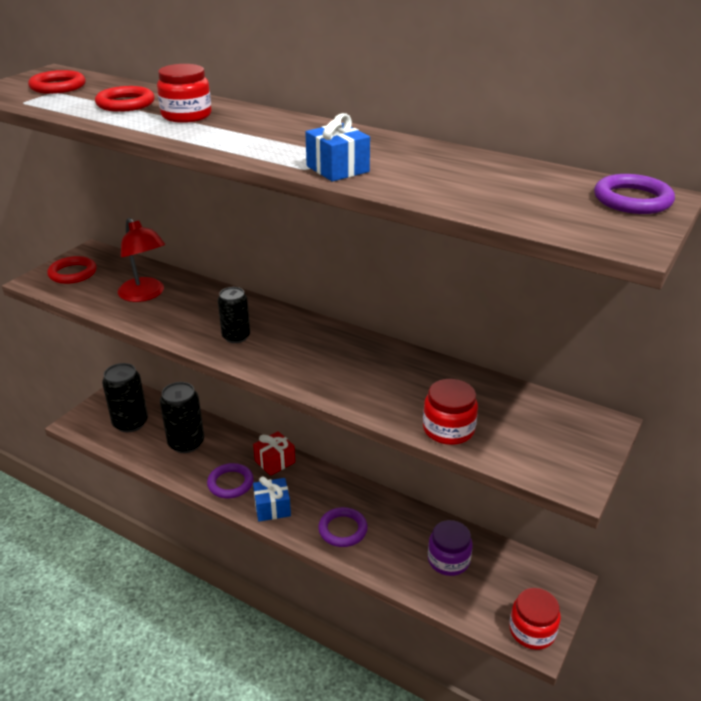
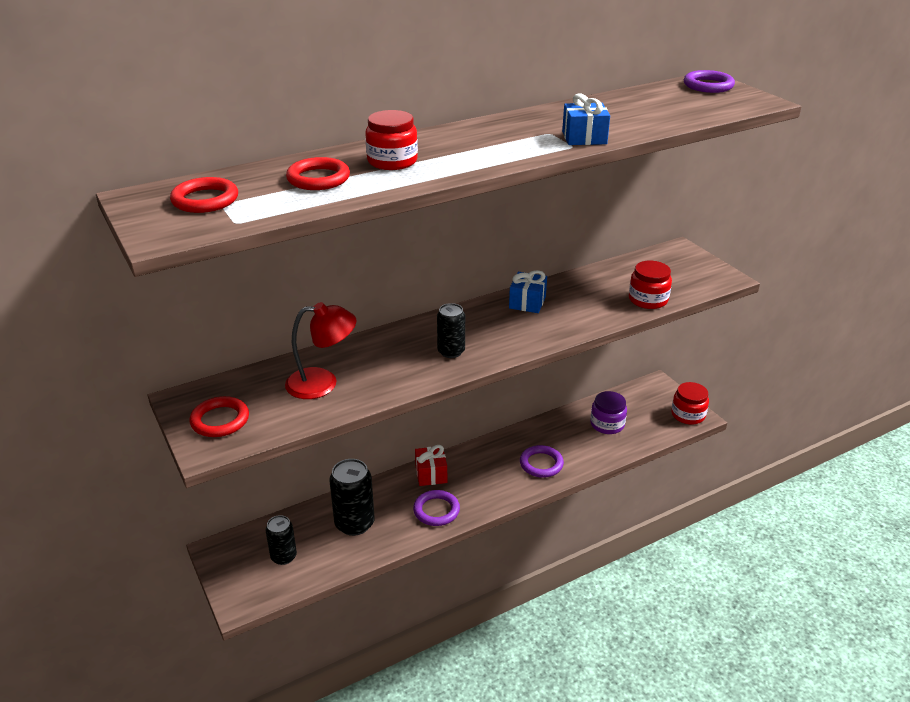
camera: 60 degrees left, 0 degrees up
(130, 423) = (283, 556): black can -> black can, size x0.63
(272, 508) = (487, 494): blue gift -> blue gift (527, 302)

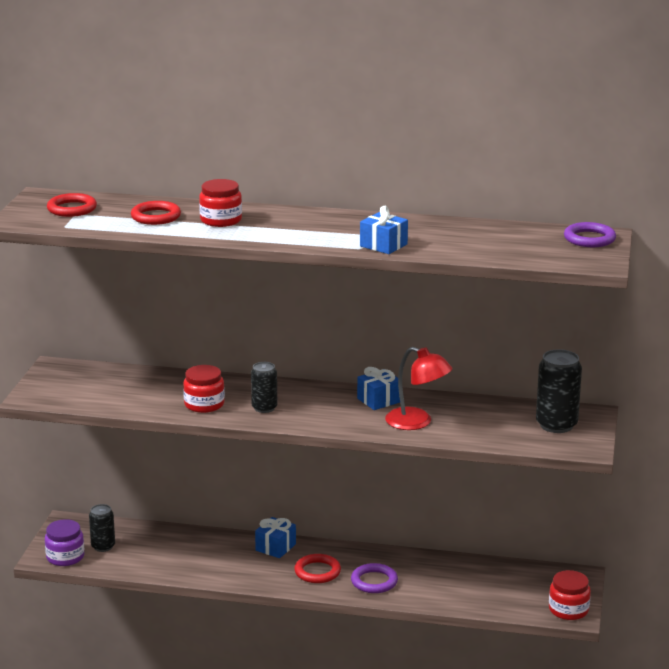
camera: 40 degrees right, 10 degrees down
(220, 420) = (58, 386): red ring -> red ring (317, 572)
(322, 383) = (149, 391): red lamp -> red lamp (417, 422)
(354, 523) = (176, 551): black can -> black can (556, 425)
(431, 474) = (275, 547): red gift -> blue gift
(436, 510) = (245, 571): purple ring -> none
(607, 424) = (478, 582): purple jar -> purple jar (65, 557)
(648, 299) = (482, 436): red jar -> red jar (204, 404)

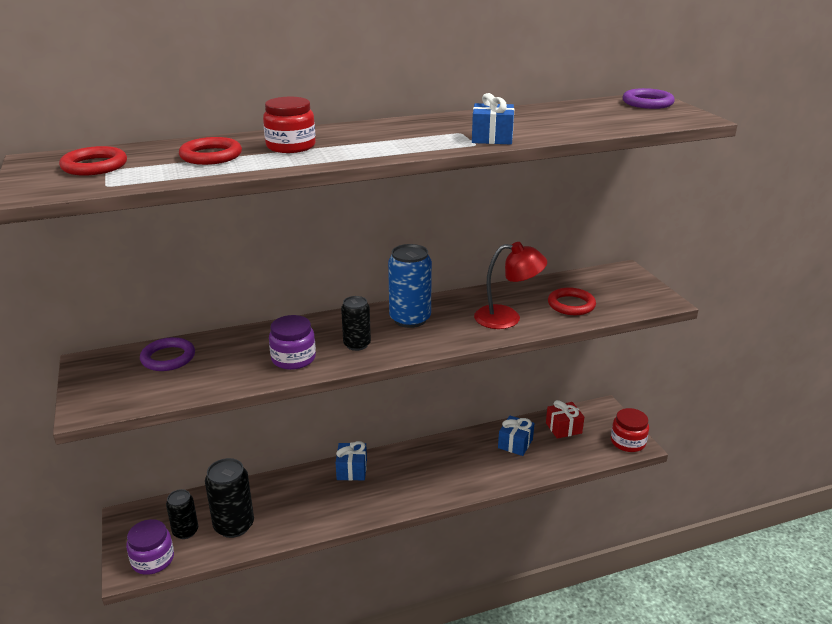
camera: 30 degrees left, 5 degrees up
(204, 404) = (293, 358): red jar -> purple jar
(317, 572) = (408, 481): red ring -> red ring (571, 305)
(331, 400) = (410, 319): none -> blue can
(374, 581) = (463, 473): purple ring -> purple ring (168, 358)
(379, 400) = (451, 306): blue gift -> blue gift (515, 444)
(515, 578) = (563, 428): none -> red gift
(556, 425) = (614, 288): black can -> black can (234, 525)

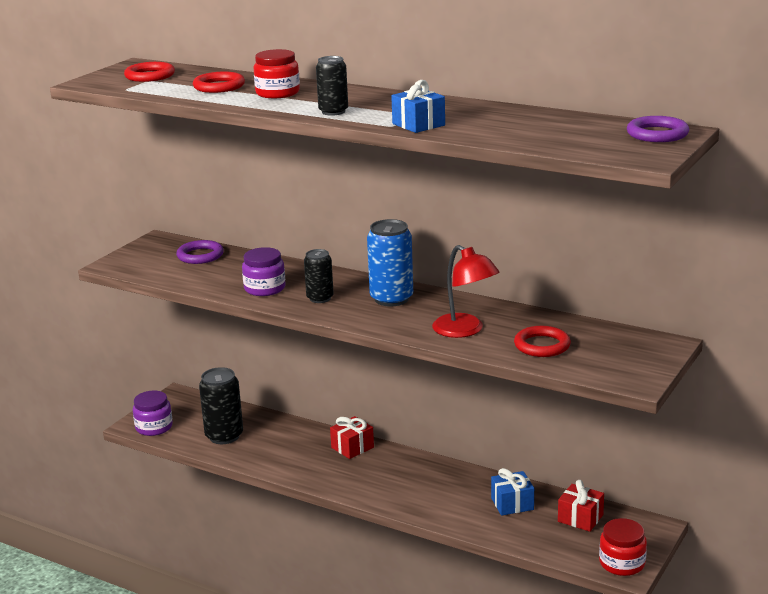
camera: 50 degrees right, 5 degrees down
(185, 531) = (193, 422): black can -> black can (333, 112)
(352, 470) = (352, 447): blue gift -> red gift

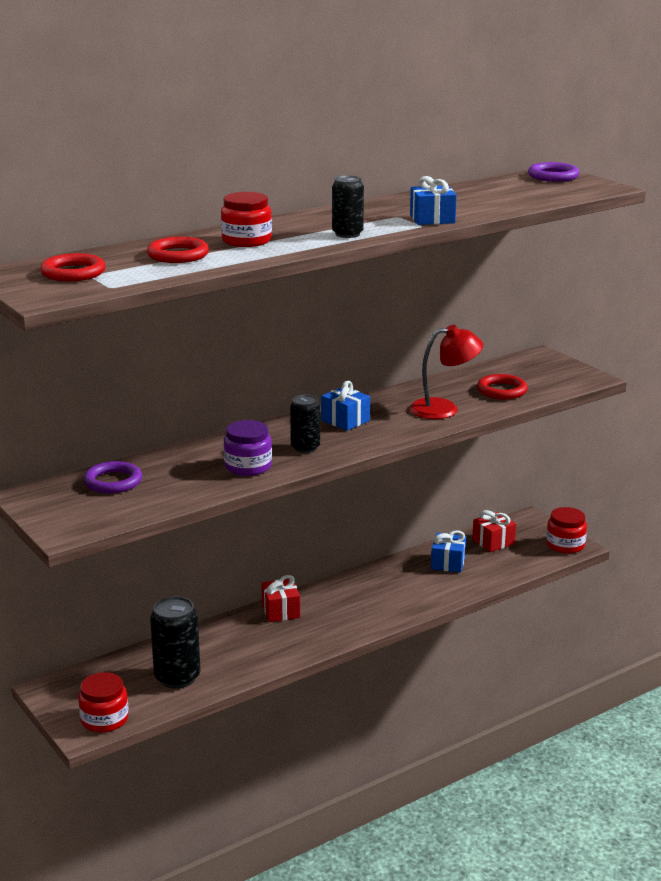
camera: 65 degrees left, 0 degrees up
(154, 427) = (104, 719): purple jar -> red jar
(391, 299) = (345, 420): blue can -> blue gift

